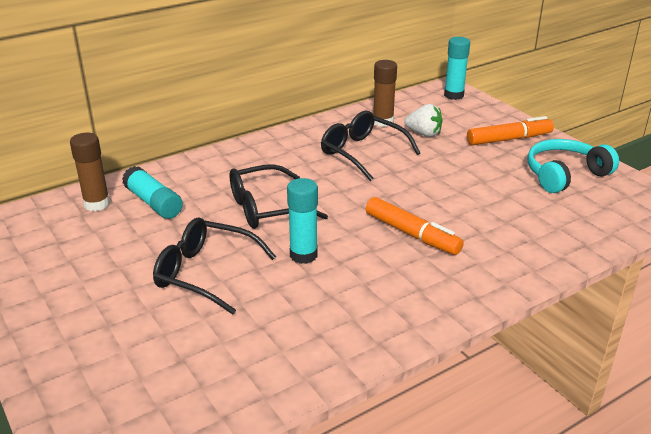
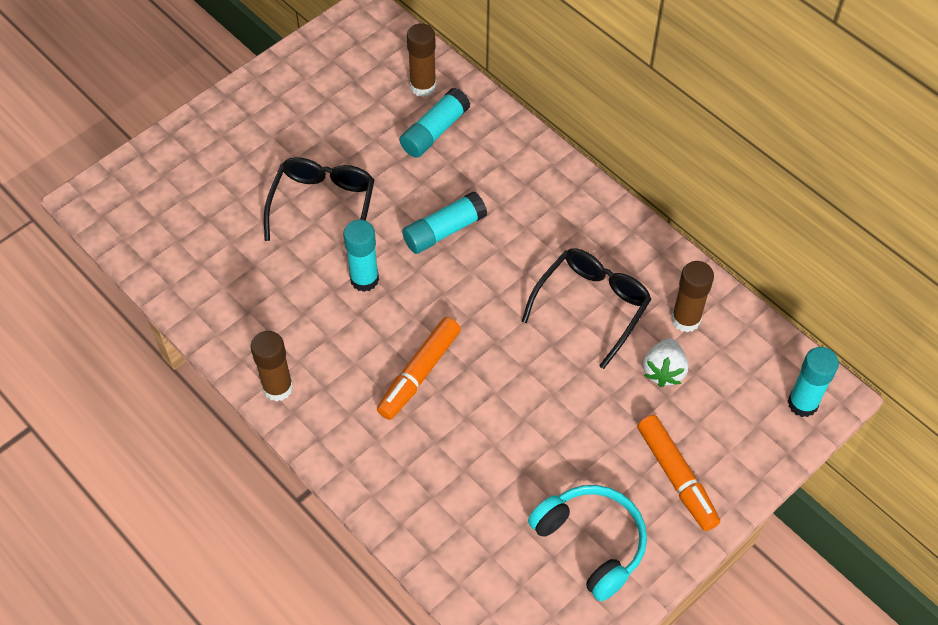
camera: 80 degrees right, 25 degrees up
(266, 208) = (444, 231): black glasses -> turquoise glue stick
(417, 319) = (278, 388): none -> brown glue stick

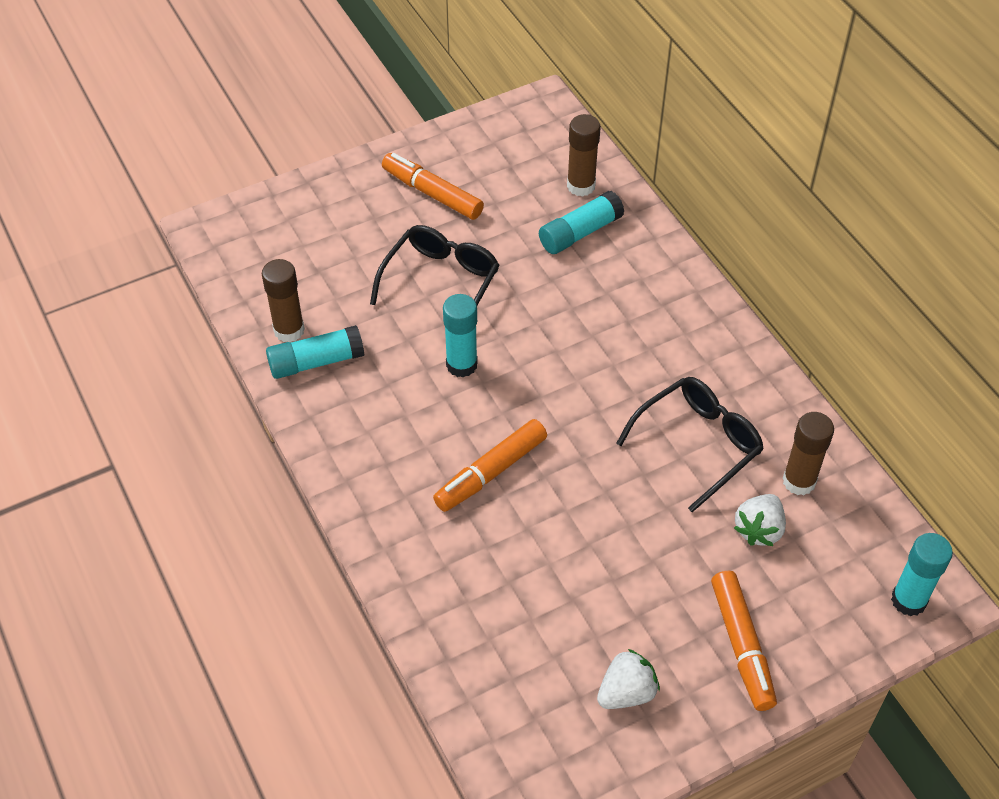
camera: 15 degrees right, 5 degrees down
(278, 388) = (338, 453): brown glue stick -> brown glue stick (289, 330)
(290, 121) = (432, 193): none -> orange marker
(444, 231) = (560, 334): turquoise glue stick -> turquoise glue stick (316, 362)
(592, 542) = (626, 692): turquoise headphones -> white strawberry

